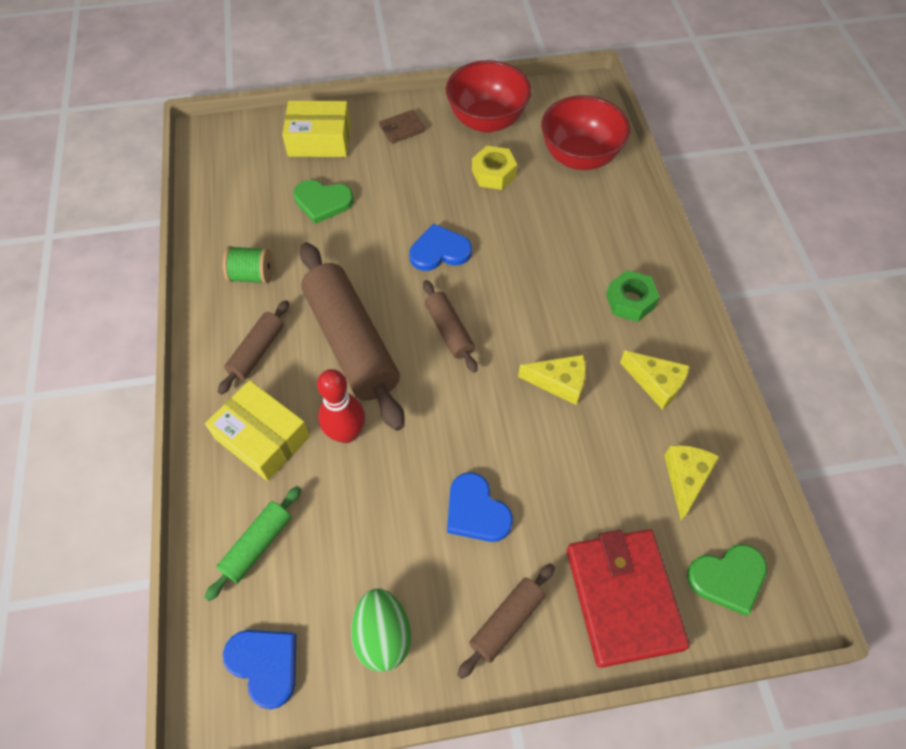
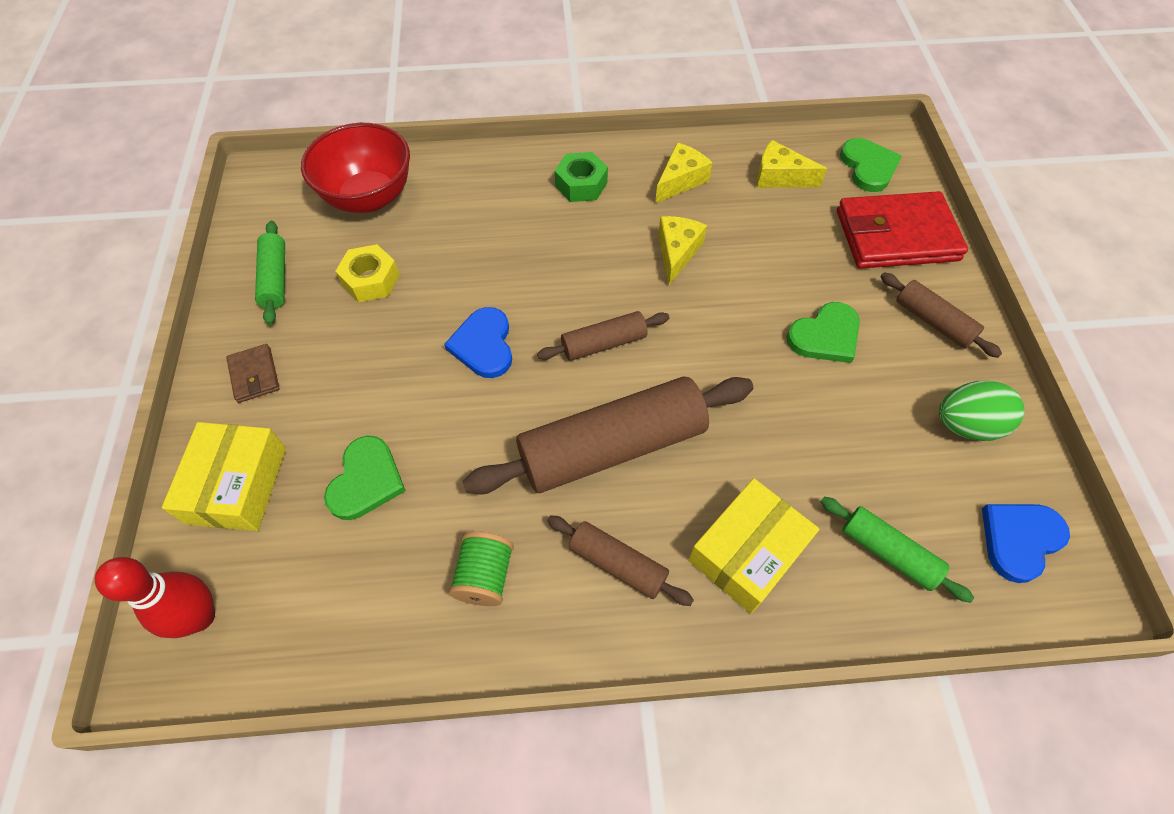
camera: 85 degrees left, 0 degrees up
(346, 433) = (739, 455): red bowling pin -> red bowling pin (200, 617)
(476, 511) = (825, 336): blue heart -> green heart
(486, 121) = (275, 279): red bowl -> green rolling pin

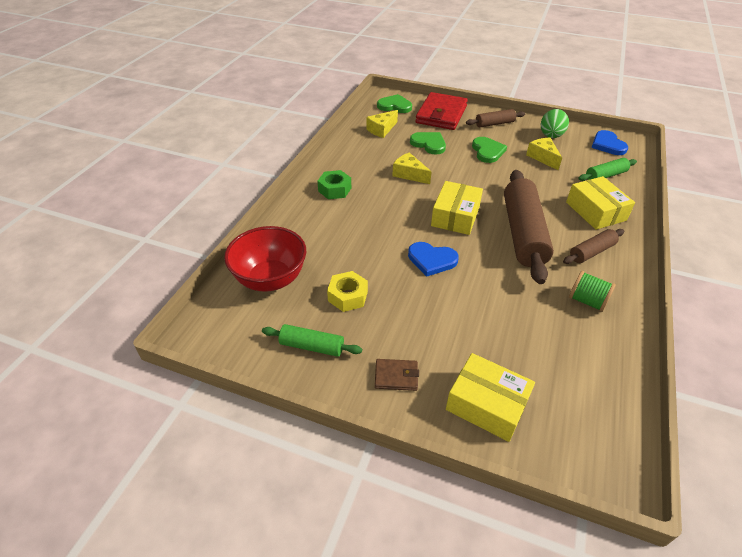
camera: 65 degrees left, 15 degrees down
(200, 617) = (584, 444): red bowling pin -> none
(366, 480) = (508, 336): green heart -> green heart (429, 144)
(603, 343) = (455, 216): brown rolling pin -> yellow box
(680, 180) = (360, 157): yellow cheese -> yellow cheese (543, 157)

